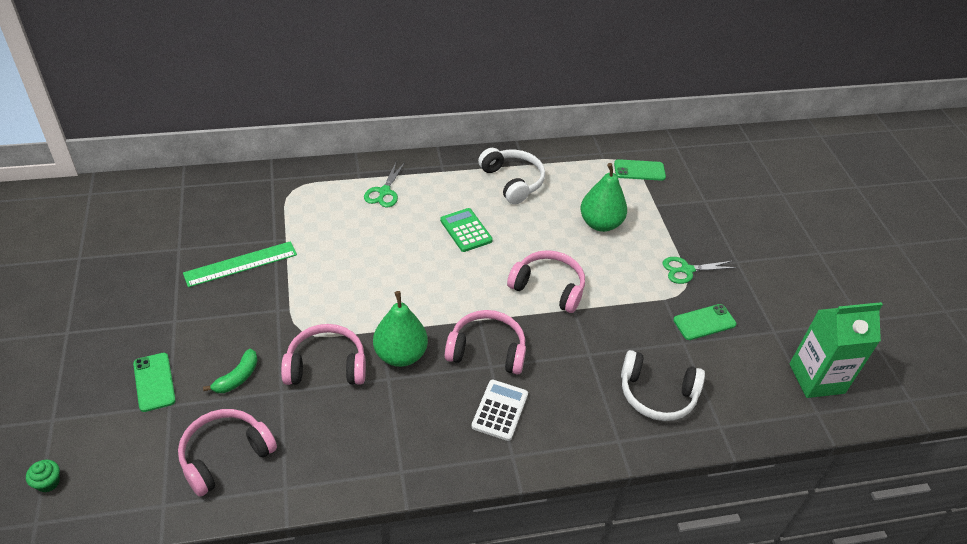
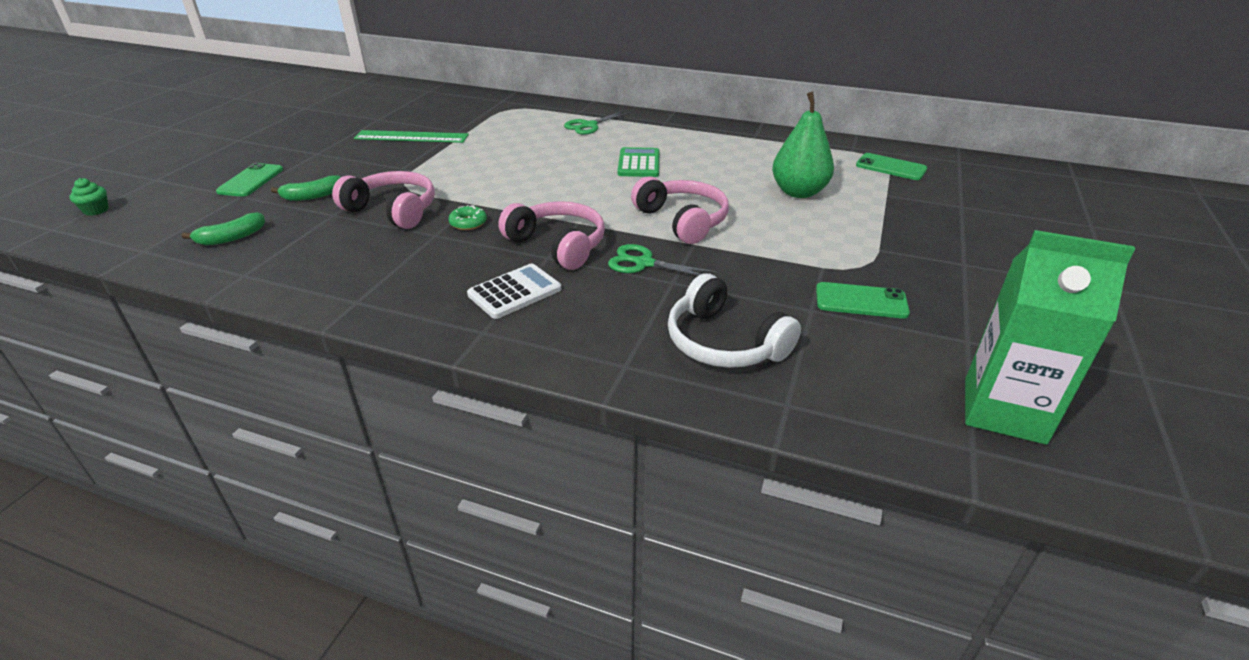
camera: 35 degrees right, 10 degrees down
(225, 455) = (232, 238): pink headphones -> green banana
(400, 354) = (468, 223): green pear -> green donut
(512, 181) = (727, 145): white headphones -> none
(687, 270) = (879, 252): green scissors -> green scissors (644, 263)

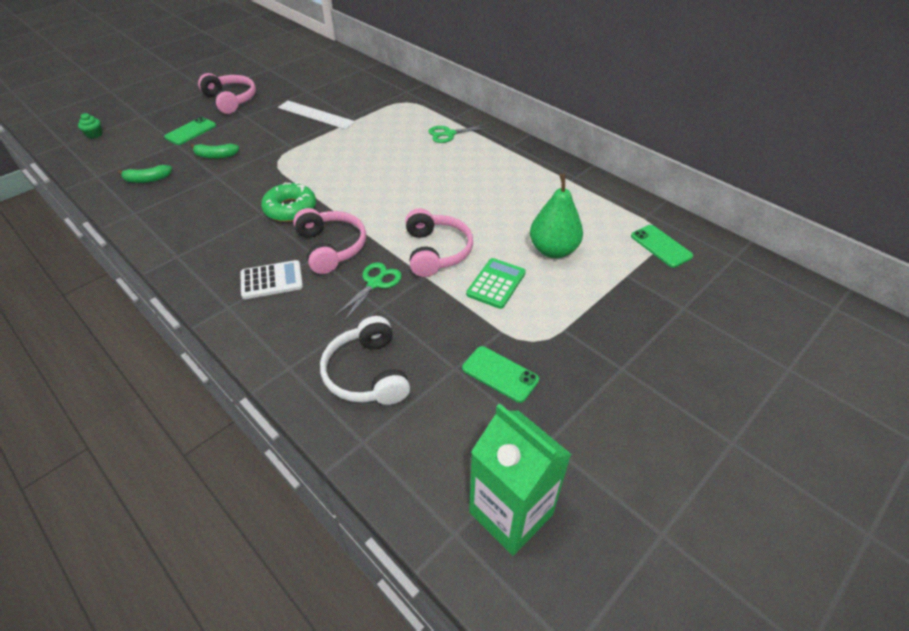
camera: 25 degrees right, 10 degrees up
(393, 210) = (253, 183): pink headphones -> pink headphones (231, 100)
(411, 137) = (315, 115): green ruler -> white ruler
(468, 223) = (290, 209): green donut -> green donut, size x1.88
(639, 163) = (453, 184): green calculator -> green calculator (496, 284)
(644, 263) = (374, 283): green scissors -> green scissors turned 75 degrees clockwise

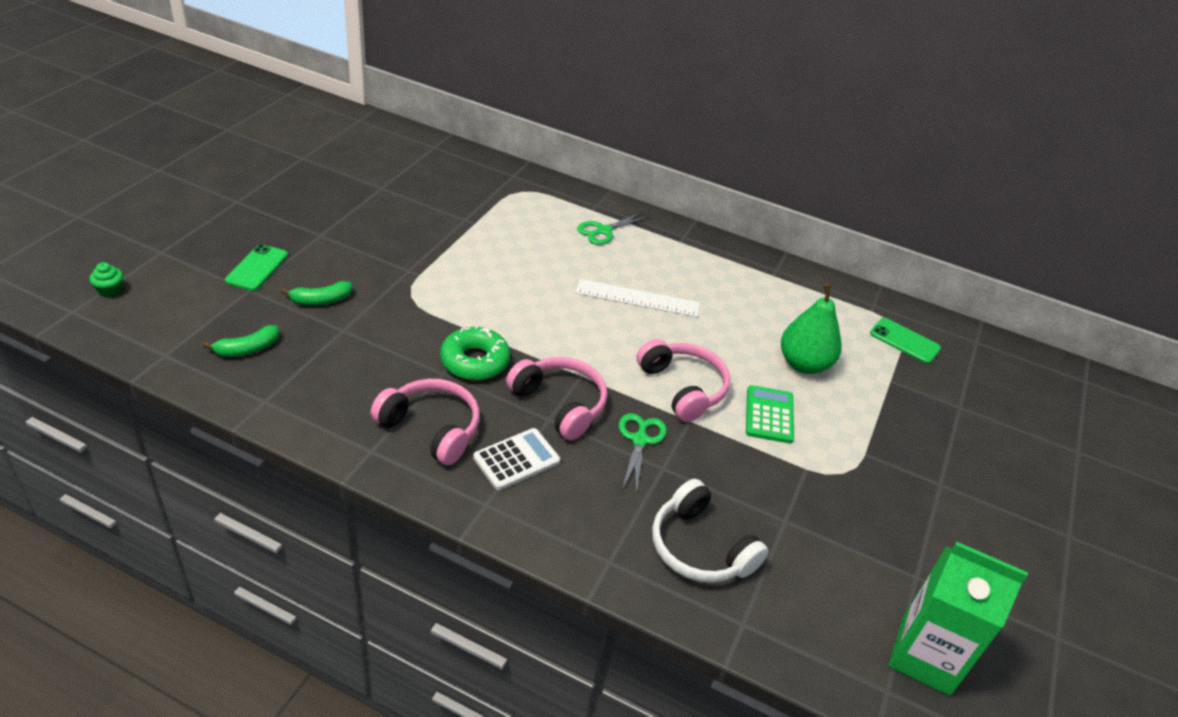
camera: 25 degrees left, 5 degrees down
(231, 100) = (281, 213): pink headphones -> pink headphones (431, 428)
(315, 115) = (417, 222): white ruler -> white ruler (637, 298)
(500, 374) = (832, 516): green phone -> none

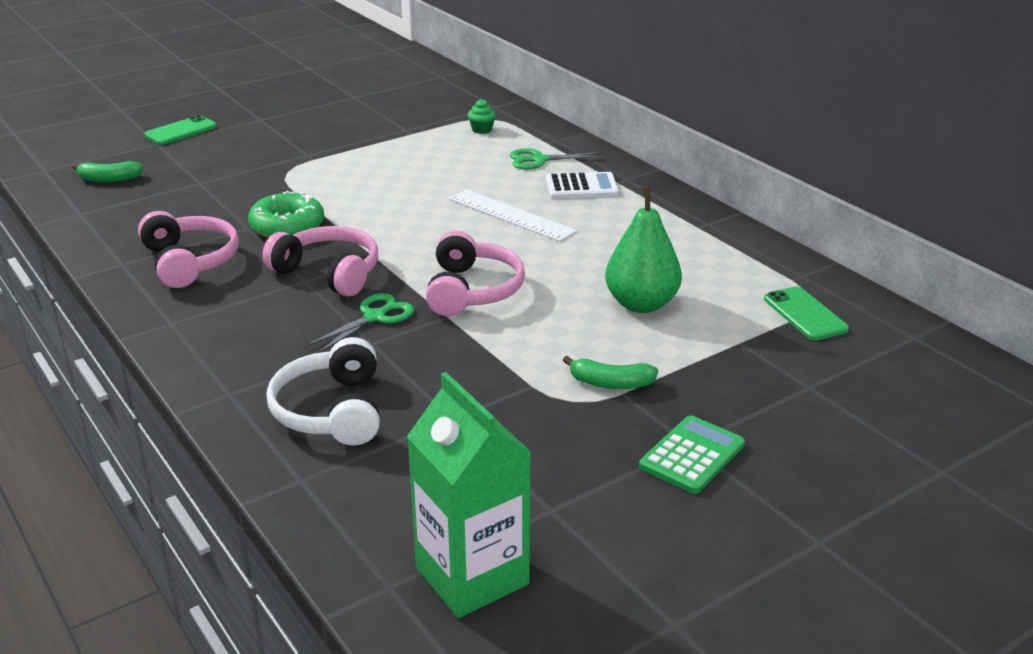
camera: 35 degrees right, 10 degrees down
(110, 291) = (54, 125): green cupcake -> green cupcake (482, 130)
(321, 300) = (206, 160): green banana -> green banana (610, 383)
(516, 459) = (237, 300): white calculator -> white calculator (581, 187)
(560, 404) = (328, 273): pink headphones -> pink headphones turned 45 degrees counterclockwise
(769, 415) = (544, 333): green calculator -> green calculator (692, 455)

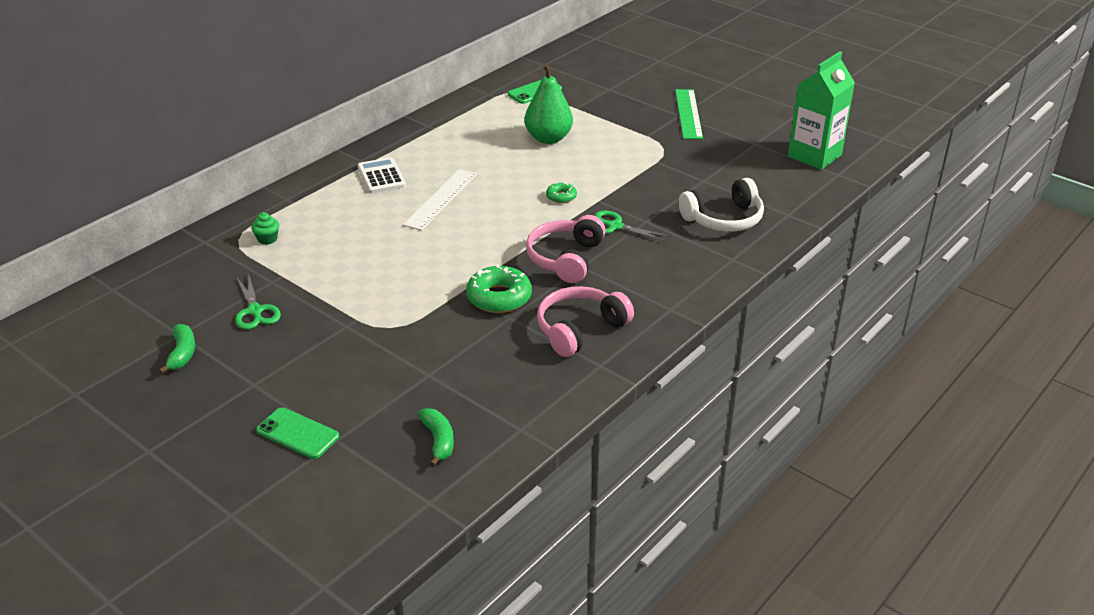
camera: 105 degrees left, 5 degrees up
(472, 290) = (561, 197): pink headphones -> green donut
(539, 160) = (332, 201): green scissors -> green scissors (255, 311)
(610, 383) = (640, 139): green banana -> green banana (182, 354)
(692, 455) = (688, 114): green calculator -> green ruler

